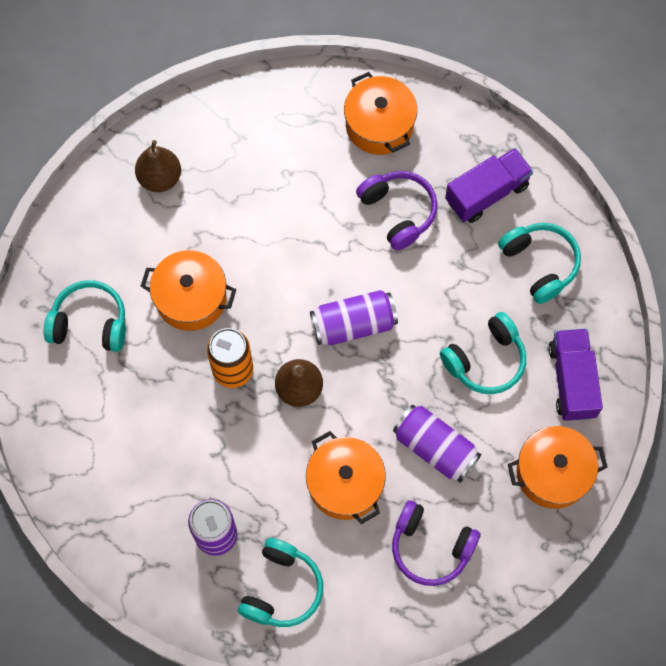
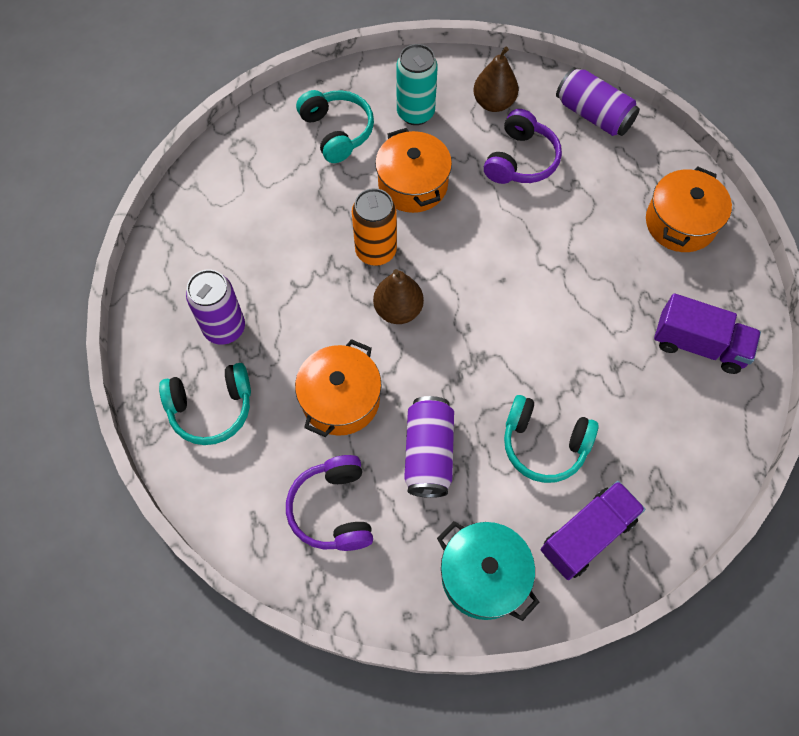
camera: 55 degrees right, 5 degrees down
(121, 247) = (415, 113): none -> turquoise can
(353, 324) = (488, 315): purple can -> purple can (593, 115)
(398, 212) = (617, 286): purple headphones -> purple headphones (521, 160)
(540, 264) = (673, 433): turquoise headphones -> none
(552, 473) = (483, 576): orange pot -> turquoise pot

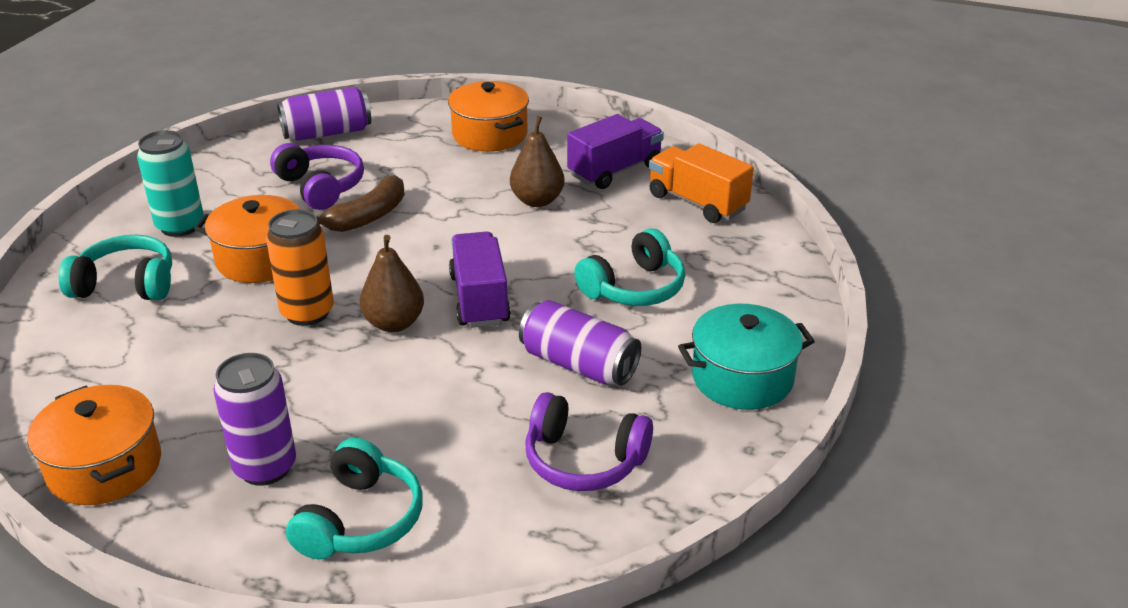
camera: 60 degrees left, 30 degrees down
(340, 399) = (456, 404): orange pot -> orange pot (104, 467)
(493, 103) = (237, 178): brown pear -> brown pear (537, 200)
(506, 214) = (368, 217): none -> brown banana
(587, 535) = (747, 298): purple truck -> purple truck (479, 299)
(698, 433) = (697, 202): none -> orange truck

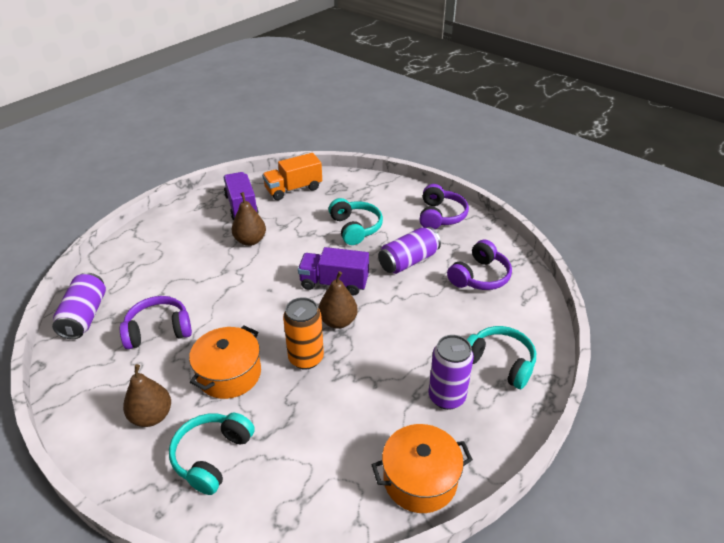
camera: 70 degrees left, 5 degrees up
(180, 226) = (152, 416): turquoise can -> brown pear
(368, 217) = (215, 313): brown banana -> none
(489, 134) = (159, 242): orange pot -> none
(742, 378) = (440, 216): turquoise pot -> purple headphones

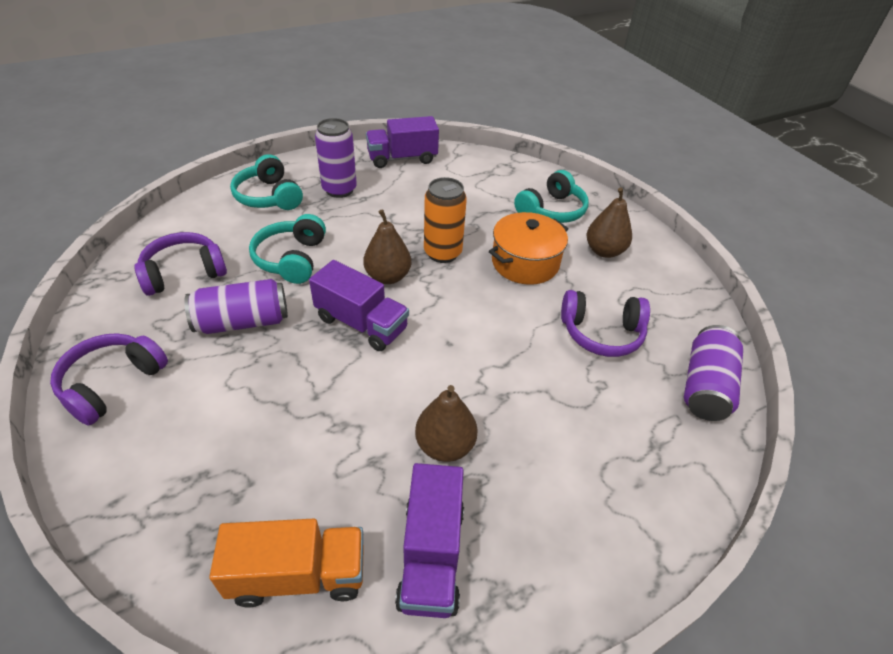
camera: 160 degrees left, 5 degrees up
(355, 228) = (262, 409): turquoise headphones -> turquoise headphones (291, 259)
(420, 479) = (402, 158): orange pot -> purple truck

